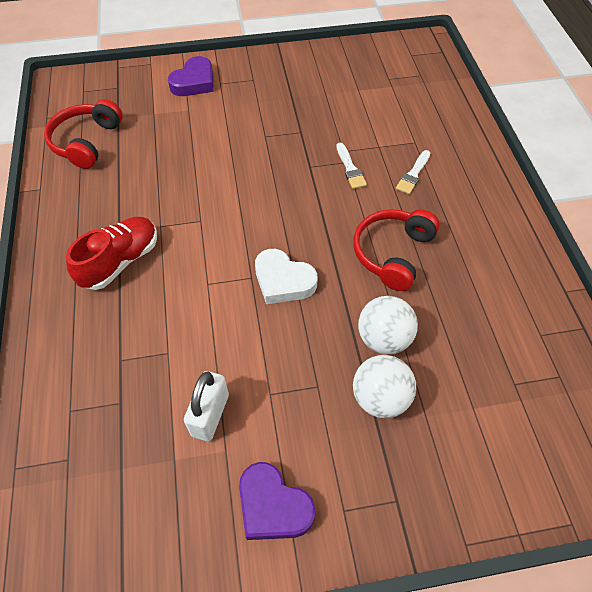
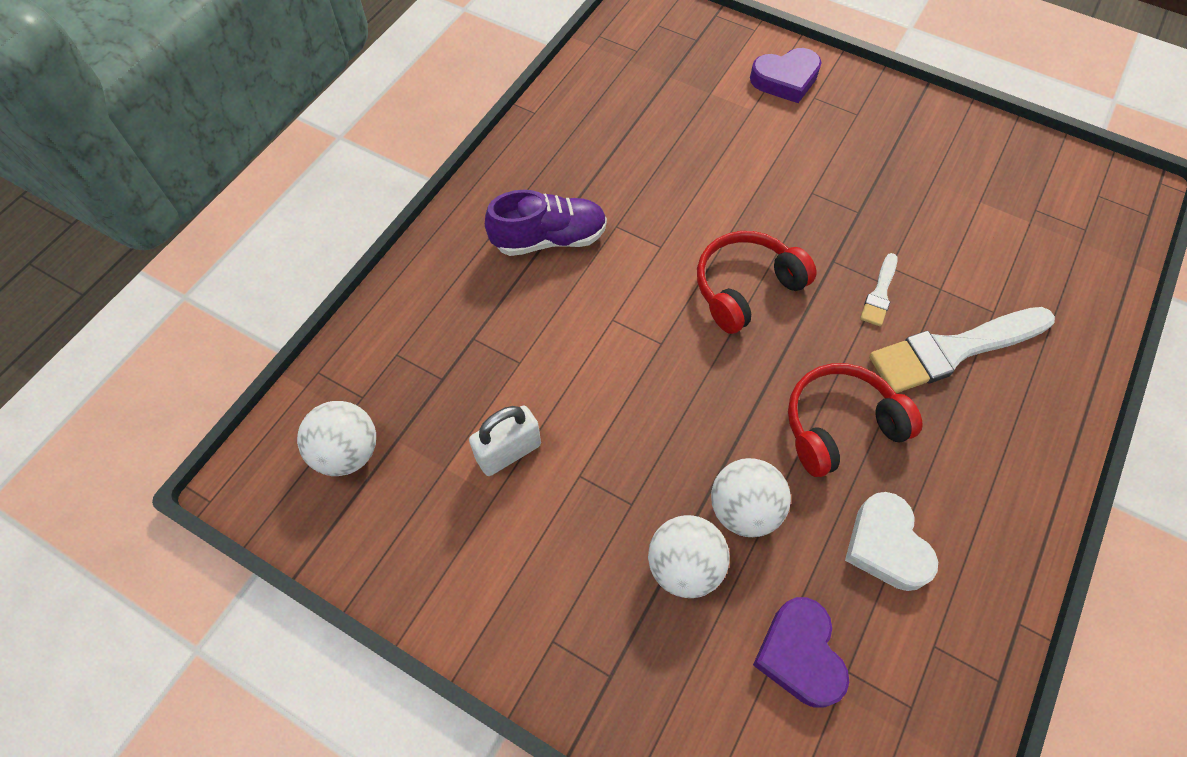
camera: 40 degrees right, 5 degrees up
(86, 142) = (616, 86): red headphones -> red headphones (745, 287)
(89, 506) = (347, 452): none -> white ball
(120, 261) = (549, 239): red shoe -> purple shoe
(273, 506) = (493, 581): purple heart -> purple heart (799, 654)
(283, 281) = (691, 370): white heart -> white heart (886, 545)
(413, 174) = (953, 350): white brush -> white brush, size x2.12

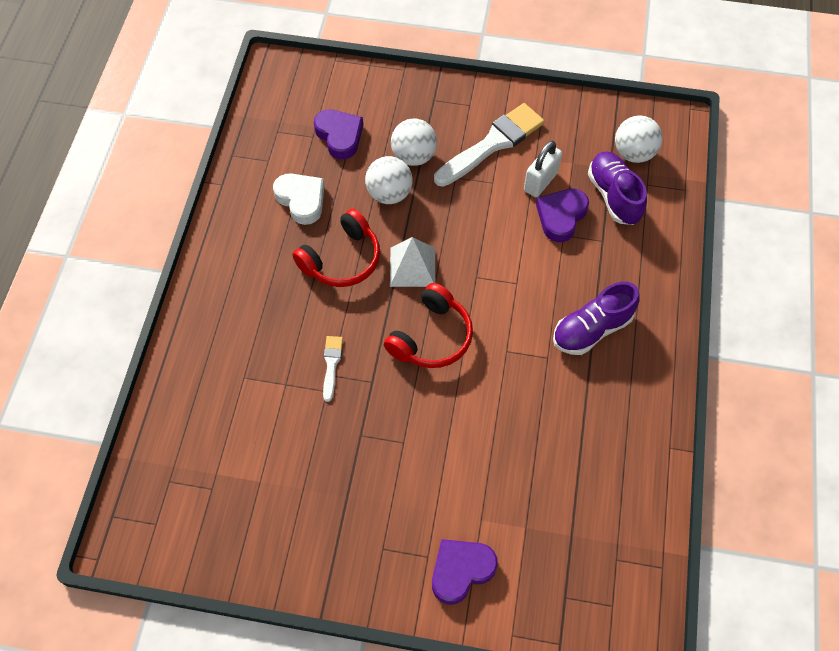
camera: 160 degrees right, 0 degrees up
(419, 395) = (613, 196): none -> purple shoe
(508, 389) = (561, 216): none -> purple heart
(743, 383) = (412, 267): none -> white pyramid
(953, 350) = (272, 336): white brush -> white brush (492, 144)

